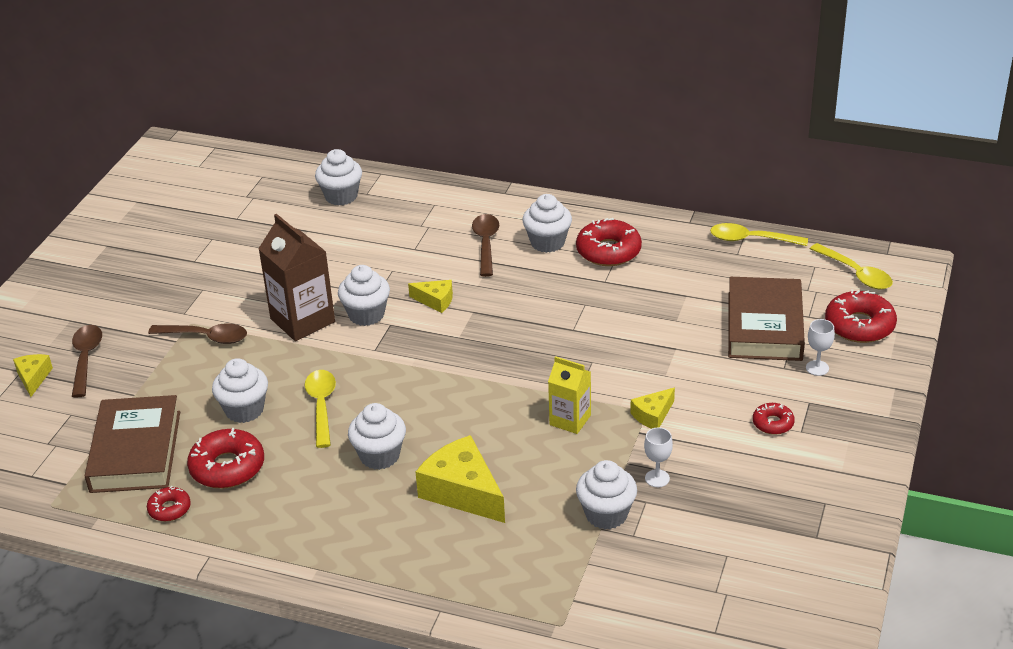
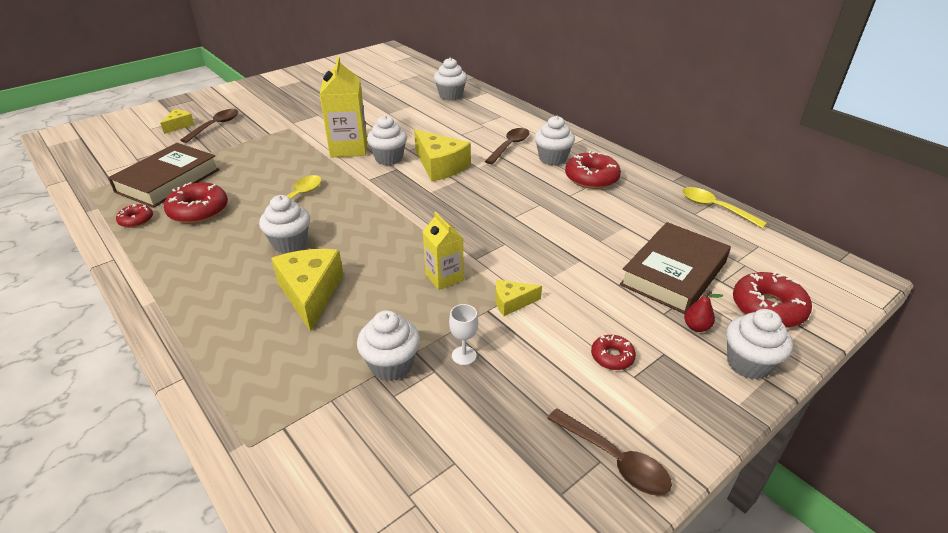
camera: 30 degrees right, 0 degrees up
(206, 337) = (287, 137): brown spoon -> brown spoon (614, 459)
(244, 410) = (252, 183): white cupcake -> white cupcake (748, 363)
(302, 320) = (349, 148): brown carton -> yellow carton
(435, 301) = (440, 166): yellow cheese -> yellow cheese, size x1.89
(817, 368) = (696, 327): white goblet -> red pear
(856, 273) = (795, 265): yellow spoon -> none

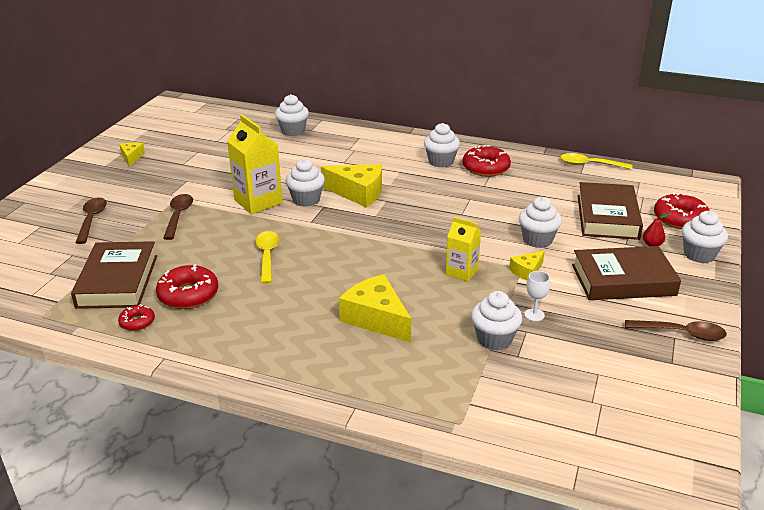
camera: 30 degrees left, 5 degrees down
(179, 125) = (49, 230): yellow cheese -> yellow cheese (132, 157)
(290, 243) = (310, 291): white cupcake -> white cupcake (537, 240)
(509, 146) = (396, 161): brown spoon -> brown spoon (178, 216)
(612, 357) = (623, 280): red donut -> brown book

